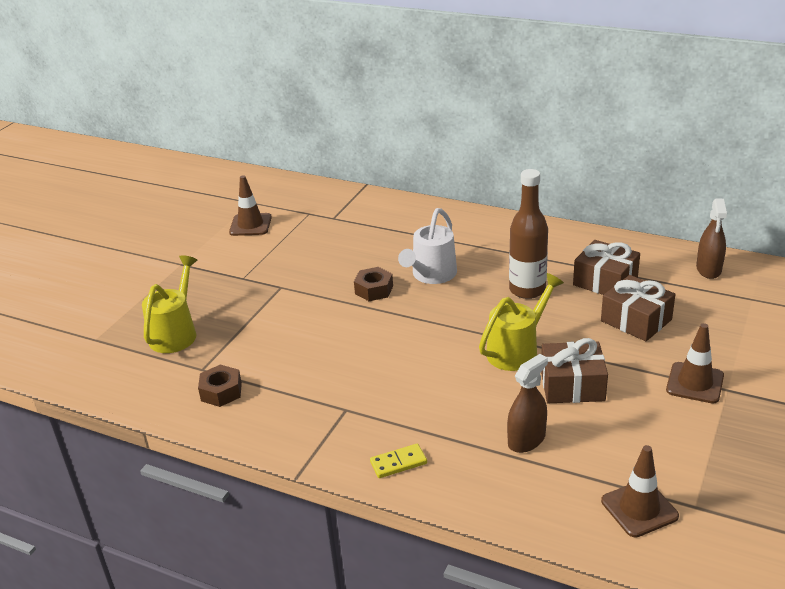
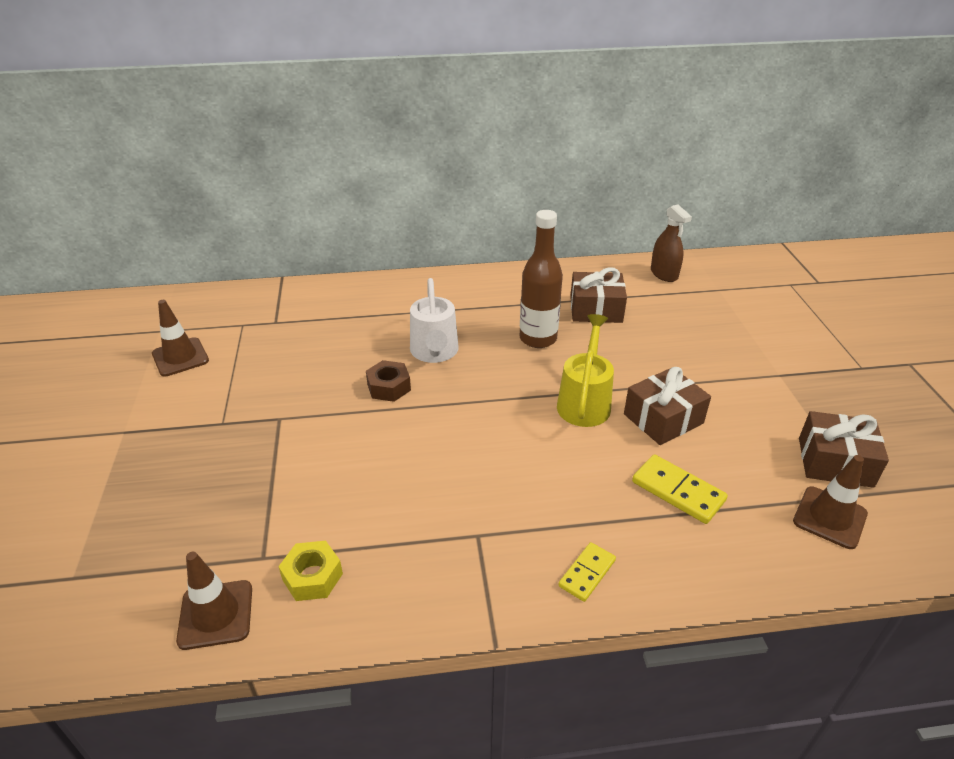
camera: 35 degrees left, 5 degrees up
(176, 332) = (188, 523): yellow watering can -> none
(221, 392) = (312, 577): brown nut -> yellow nut
(526, 440) = (678, 491): brown spray bottle -> yellow domino
(636, 320) = (654, 337): brown gift -> brown gift (835, 462)
(695, 383) = (752, 378): brown traffic cone -> brown traffic cone (216, 614)

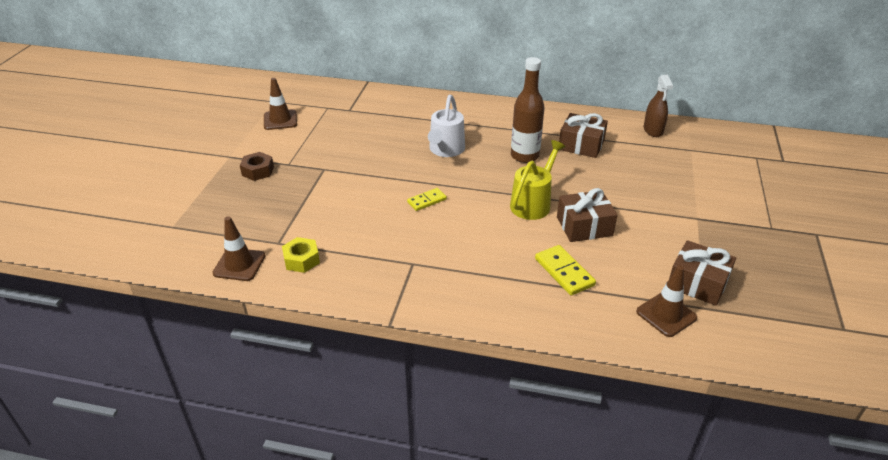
camera: 20 degrees right, 0 degrees up
(389, 387) = (403, 165): brown nut -> brown nut (258, 171)
(587, 573) = (470, 302): yellow domino -> yellow domino (427, 201)

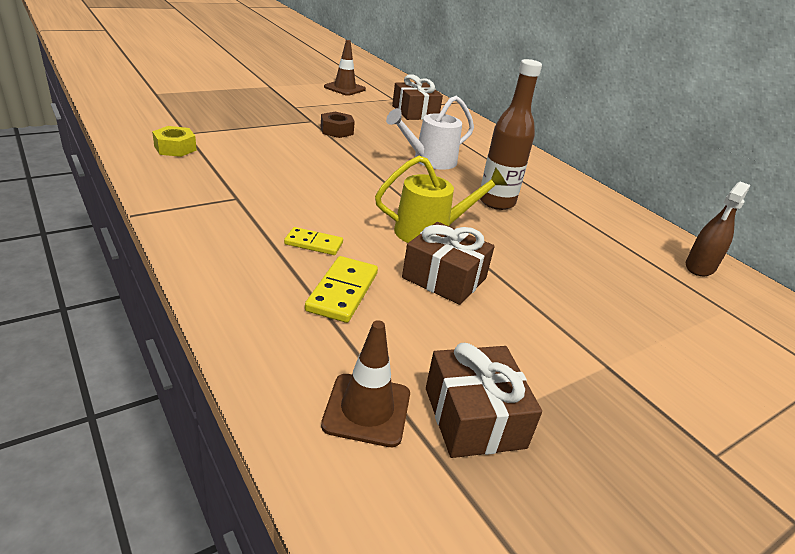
camera: 40 degrees right, 5 degrees down
(239, 264) = (138, 127): brown traffic cone -> none
(258, 171) = (267, 99): brown nut -> brown nut (336, 131)
(427, 201) = (340, 175): yellow domino -> yellow domino (313, 243)
(581, 145) = (577, 228): brown gift -> brown gift (415, 112)

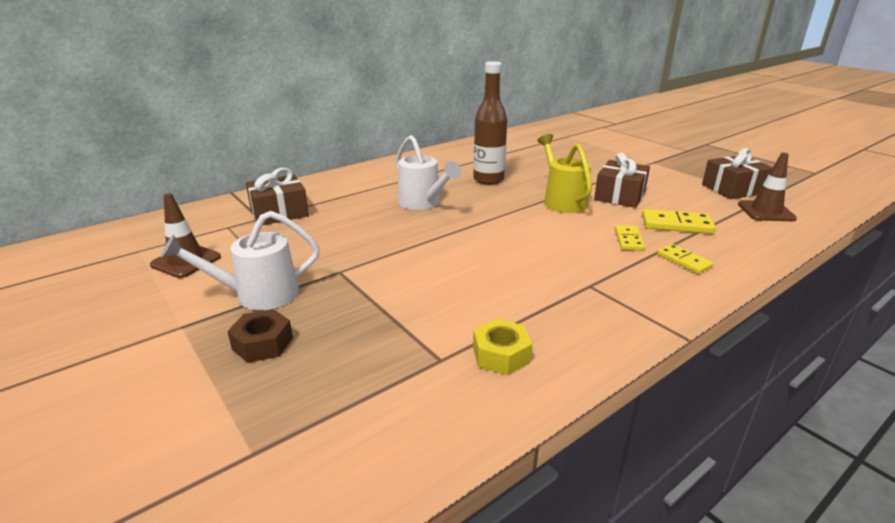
camera: 90 degrees left, 5 degrees down
(250, 261) = (684, 261): none -> yellow domino
(292, 100) = (257, 295): none -> white watering can
(336, 131) = (367, 252): brown nut -> brown nut (263, 343)
(700, 267) = (526, 136): brown spray bottle -> none

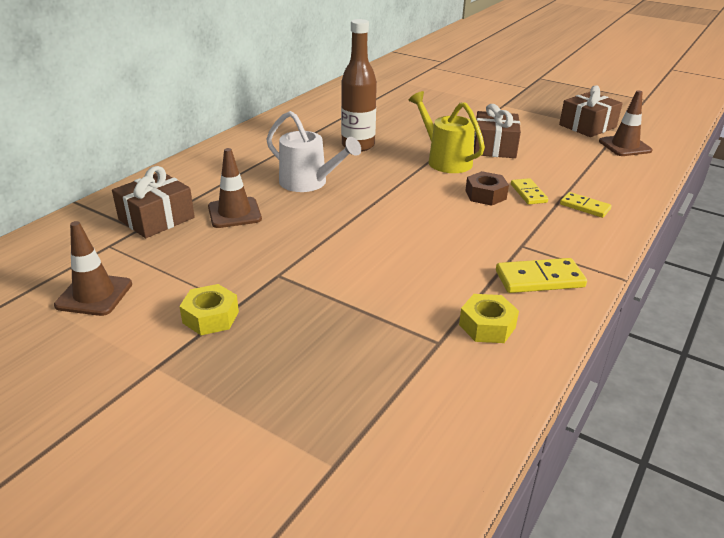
camera: 20 degrees left, 5 degrees up
(257, 295) = (211, 317): white watering can -> yellow nut
(263, 343) = (259, 365): brown nut -> brown nut (485, 195)
(343, 217) = (234, 213): none -> brown traffic cone
(676, 224) = (560, 171): yellow domino -> yellow domino (539, 279)

